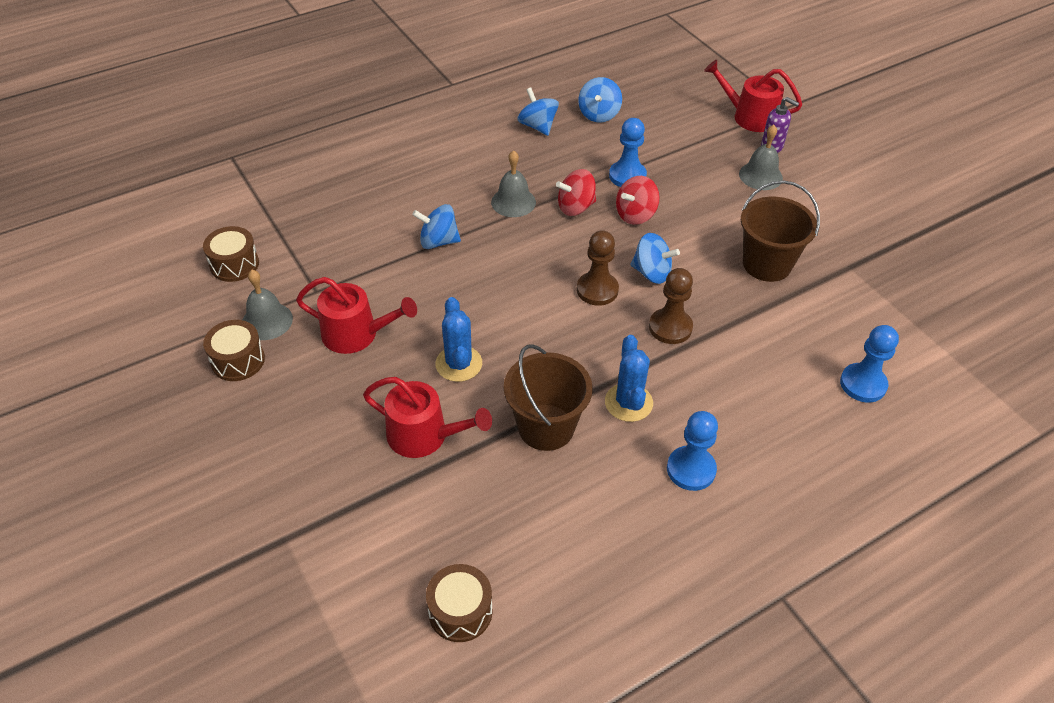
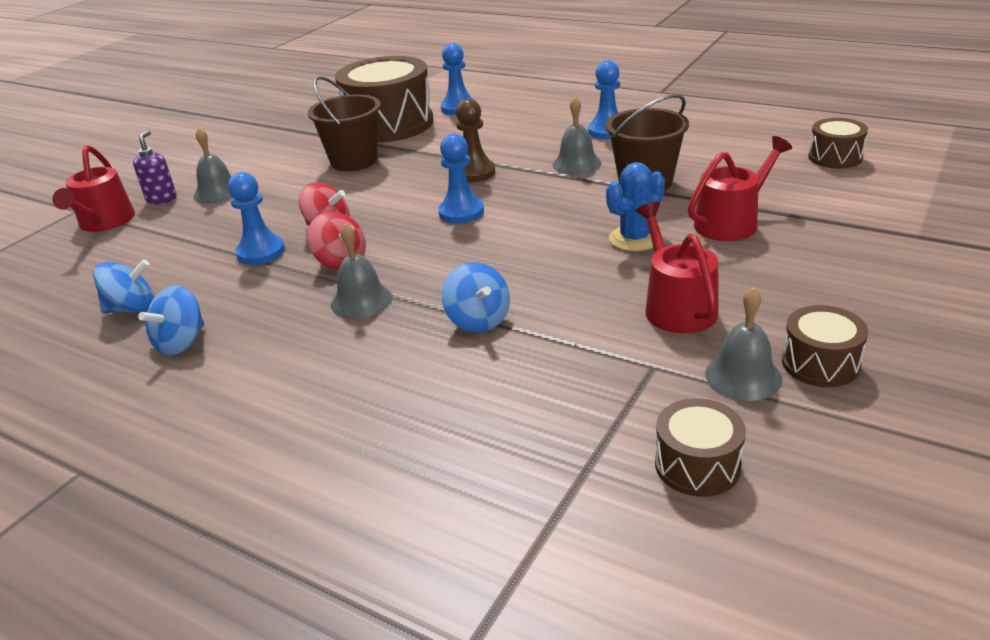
camera: 115 degrees left, 15 degrees down
(424, 436) = (731, 222): red watering can -> red watering can turned 60 degrees clockwise
(597, 290) = (461, 212): brown pawn -> blue pawn
(628, 403) = (576, 164): blue cactus -> grey bell
(651, 273) = (412, 198): blue spinning top -> none
(850, 315) = (389, 124): none -> brown drum

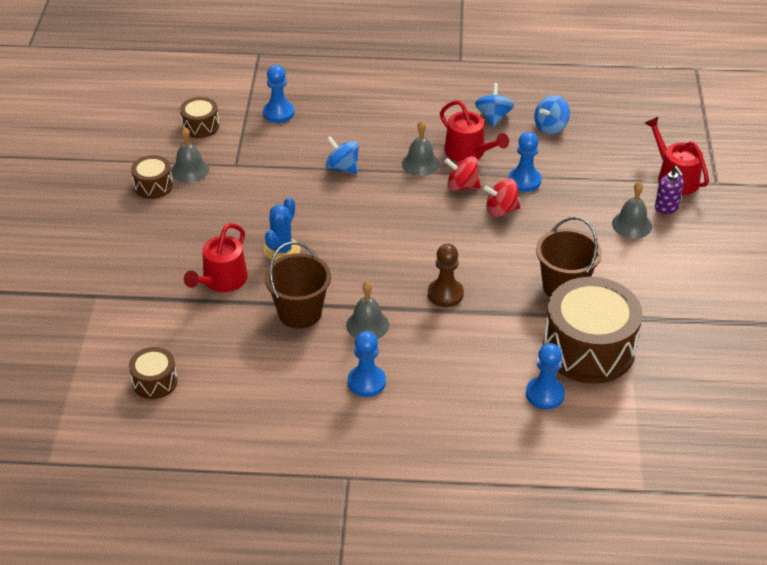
camera: 150 degrees right, 10 degrees up
(461, 212) = (419, 247): blue pawn -> blue pawn (278, 113)
(676, 306) = (236, 202): red watering can -> red watering can (468, 152)

